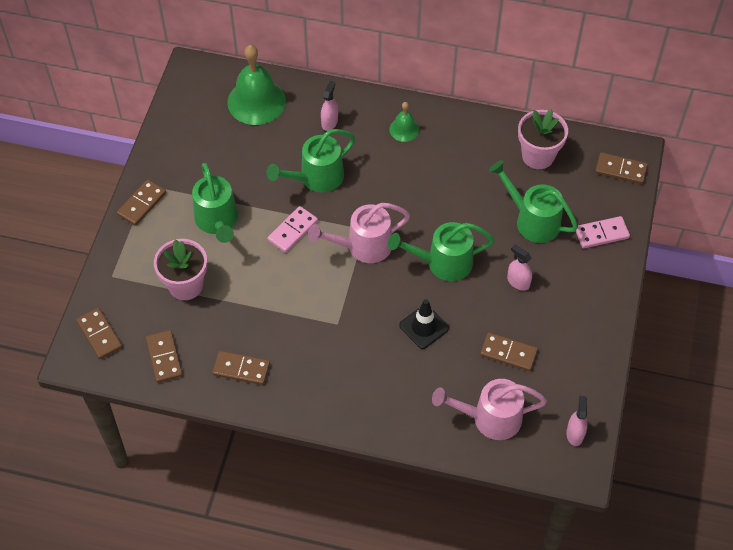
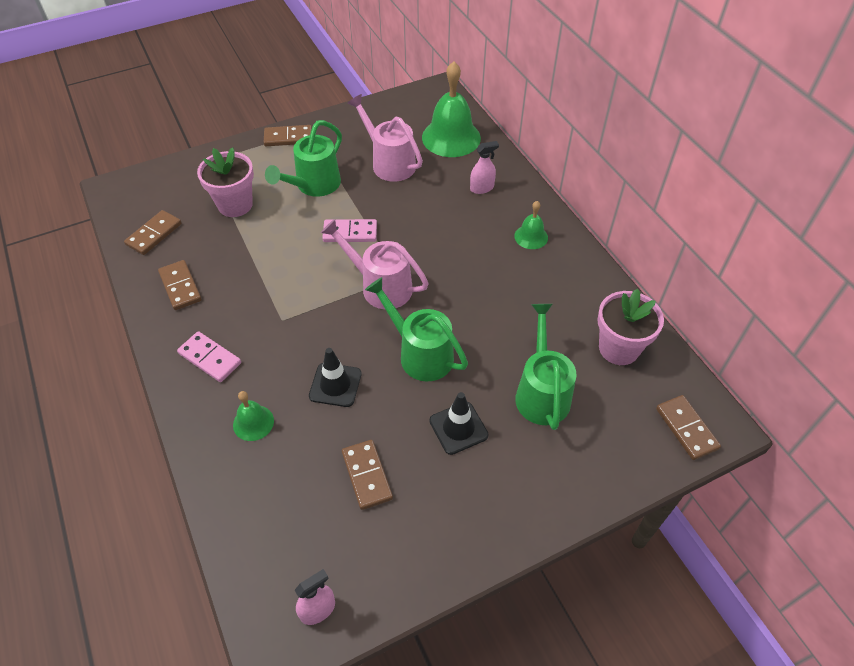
camera: 50 degrees right, 5 degrees down
(99, 334) = (146, 187): brown domino -> none
(316, 178) = (417, 214): green watering can -> none
(411, 392) = (253, 422): none -> green bell
(489, 418) = (273, 510): pink watering can -> pink watering can (389, 162)
(518, 282) = (458, 428): pink spray bottle -> black traffic cone
(601, 234) = (591, 464): pink domino -> pink domino (210, 358)

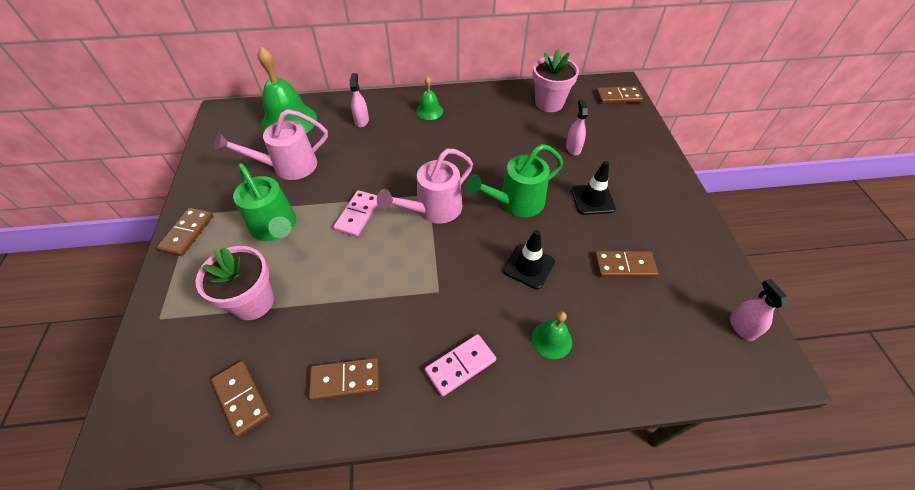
camera: 70 degrees left, 0 degrees up
(541, 392) = (573, 148): green watering can -> pink spray bottle

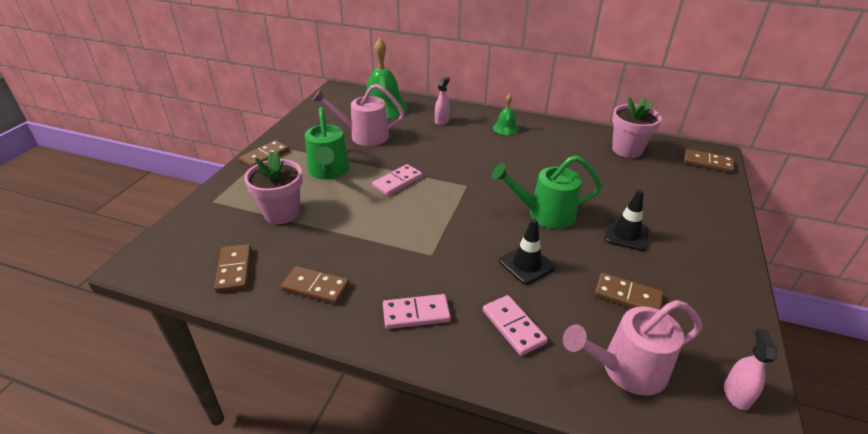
camera: 25 degrees right, 15 degrees down
(433, 210) = (463, 197): pink watering can -> pink watering can (625, 370)
(551, 340) = (513, 326): green bell -> pink domino
(573, 148) = (630, 190): pink spray bottle -> none

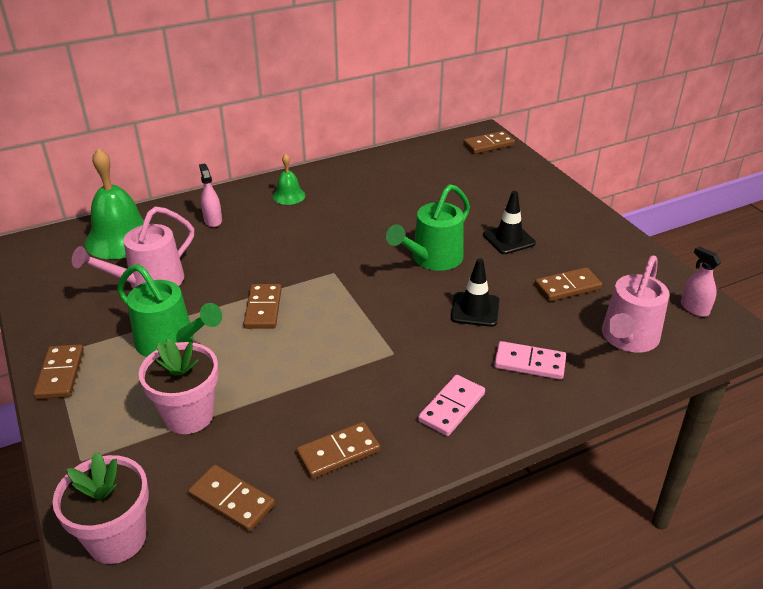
camera: 45 degrees left, 0 degrees up
(397, 182) = (263, 308): pink domino -> brown domino
(627, 150) = (419, 163): pink flower pot -> pink flower pot (117, 538)

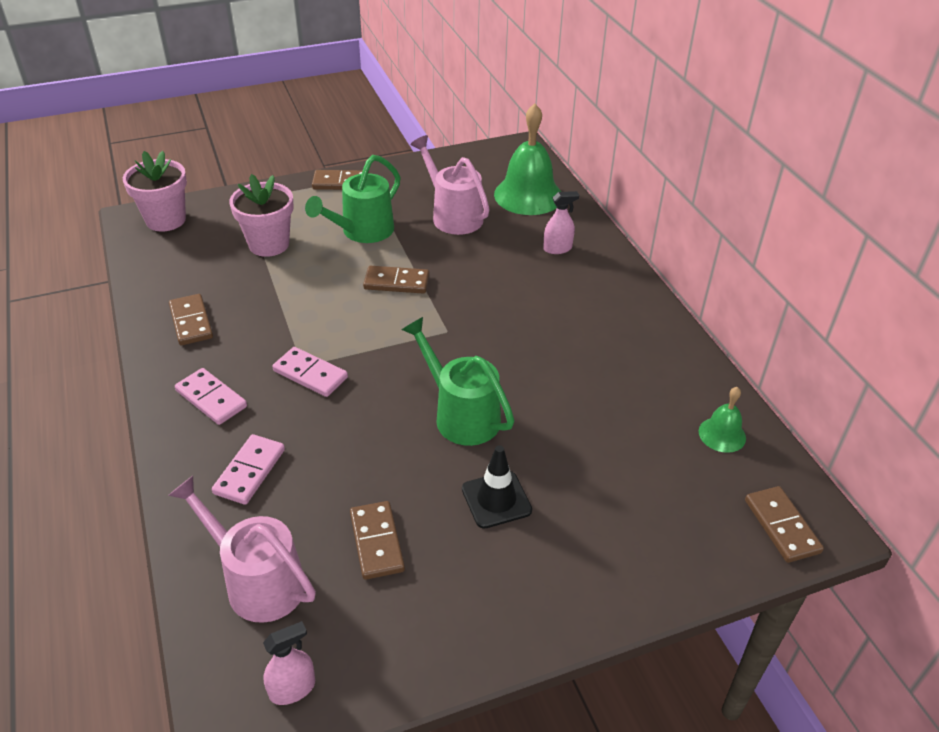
camera: 95 degrees right, 5 degrees up
(232, 500) = (171, 267): brown domino -> none
(289, 195) = (610, 302): green bell -> green bell (722, 434)
(404, 346) = (310, 374): none -> pink domino
(475, 309) = (354, 439): black traffic cone -> none

